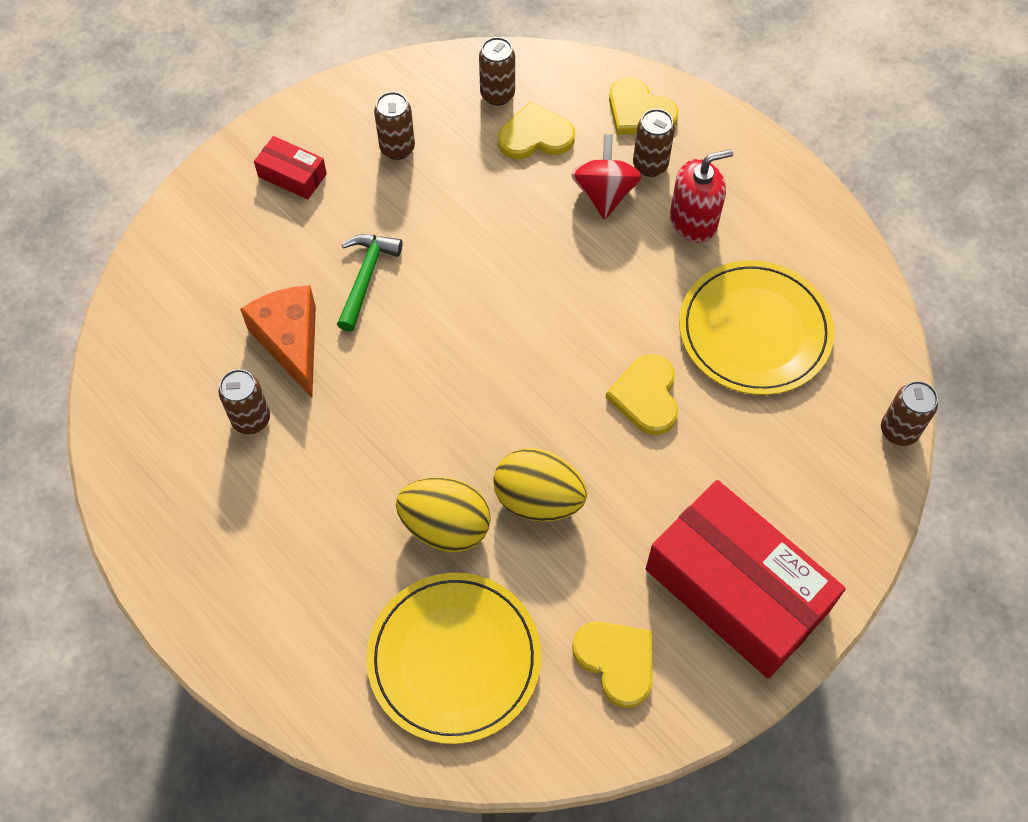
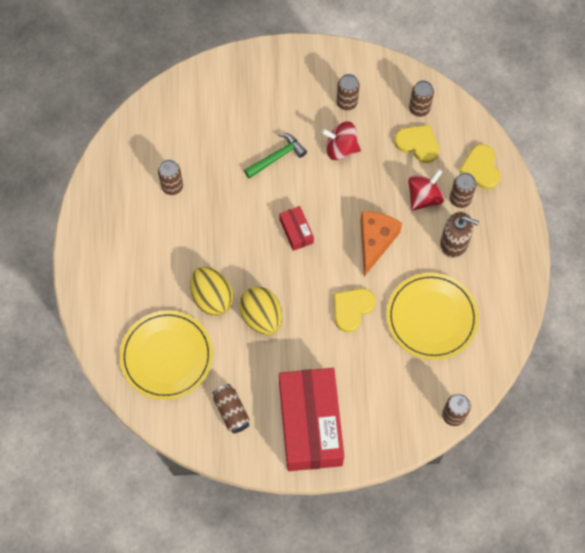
camera: 40 degrees right, 5 degrees up
(290, 342) = (218, 163): orange cheese -> orange cheese (375, 242)
(292, 175) = (287, 82): red box -> red box (296, 231)
(442, 208) = (341, 149): none -> red spinning top
(616, 661) = (231, 411): yellow heart -> brown can
(693, 221) = (454, 243): red soap dispenser -> brown soap dispenser

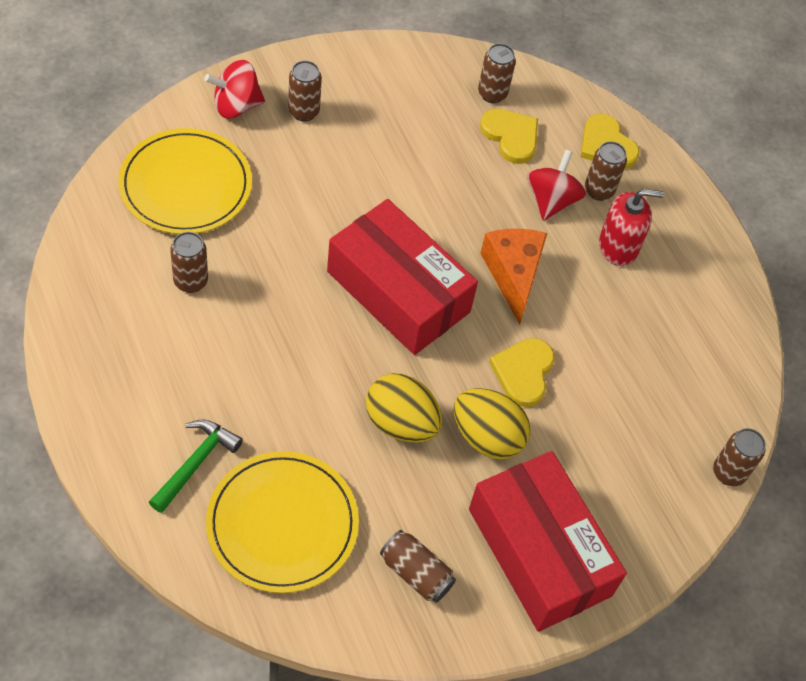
camera: 30 degrees left, 10 degrees down
(212, 298) = (316, 418): yellow egg -> yellow egg (487, 437)
(277, 157) = (327, 202): green hammer -> green hammer (196, 463)
(296, 231) = (398, 292): red box -> red box, size x2.32
(341, 149) = (411, 168): red spinning top -> red spinning top (236, 105)
(347, 103) = (392, 109): brown can -> brown can (303, 112)
(418, 144) = (511, 136): yellow heart -> yellow heart turned 45 degrees clockwise
(431, 317) = (636, 351): yellow plate -> yellow plate (185, 185)
(454, 243) = (618, 247): brown soap dispenser -> red soap dispenser

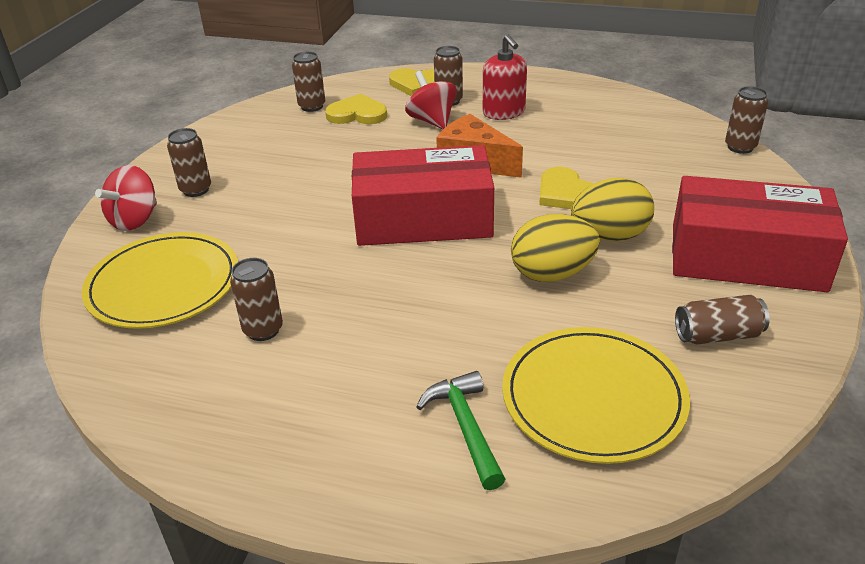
camera: 40 degrees left, 20 degrees down
(618, 247) = (504, 112): red soap dispenser -> red soap dispenser turned 120 degrees clockwise

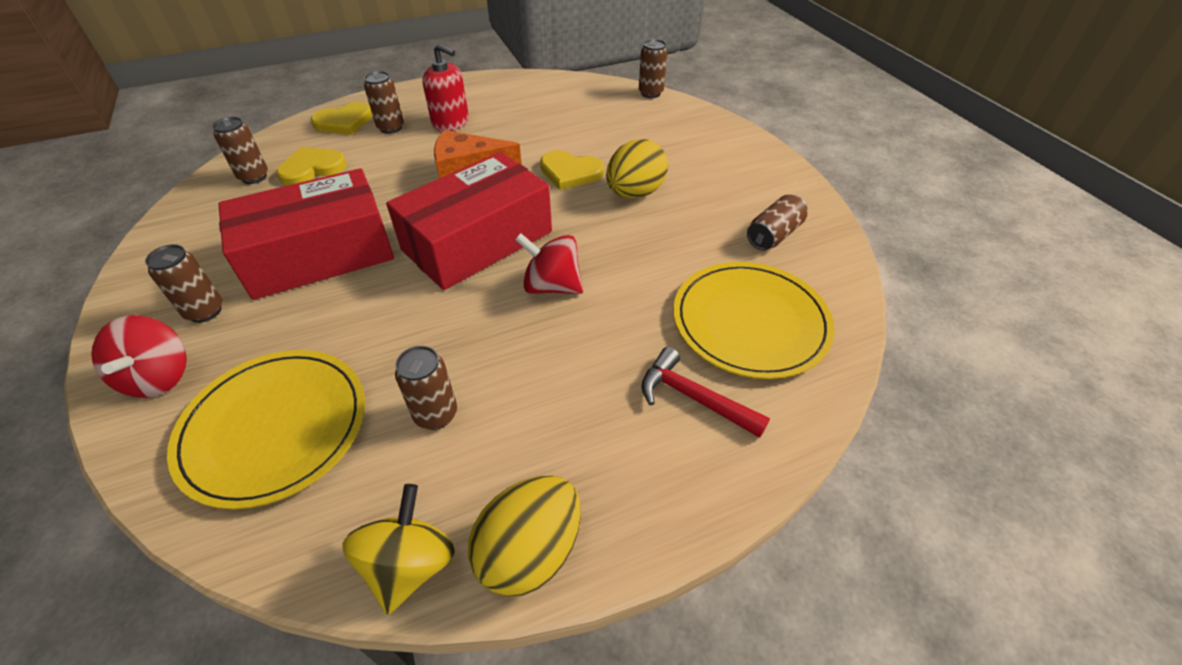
camera: 40 degrees left, 10 degrees up
(153, 413) = (409, 565): none -> yellow spinning top
(432, 121) = (394, 151): red spinning top -> red spinning top (552, 286)
(466, 427) = (693, 397): green hammer -> red hammer
(552, 274) = (626, 241): yellow egg -> yellow egg (530, 551)
(746, 258) = (734, 172): red box -> red box (319, 255)

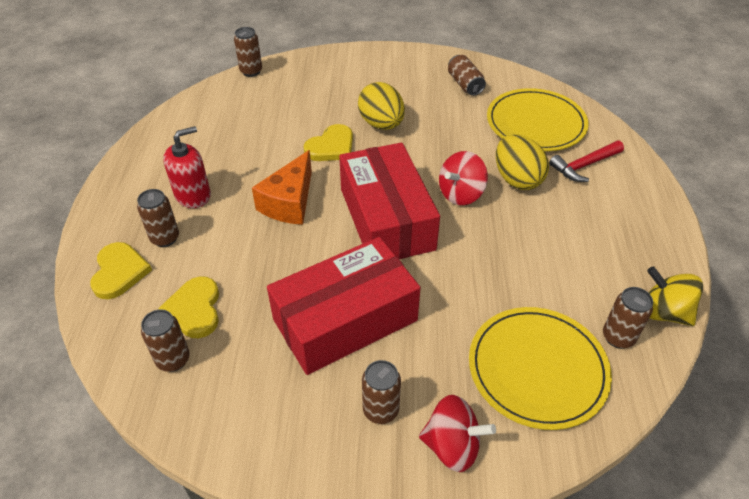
camera: 65 degrees left, 0 degrees up
(319, 255) = (345, 320): red box -> red box turned 60 degrees clockwise
(436, 414) = (556, 279): brown can -> brown can (618, 337)
(530, 551) = (666, 260): yellow egg -> yellow egg (517, 179)

